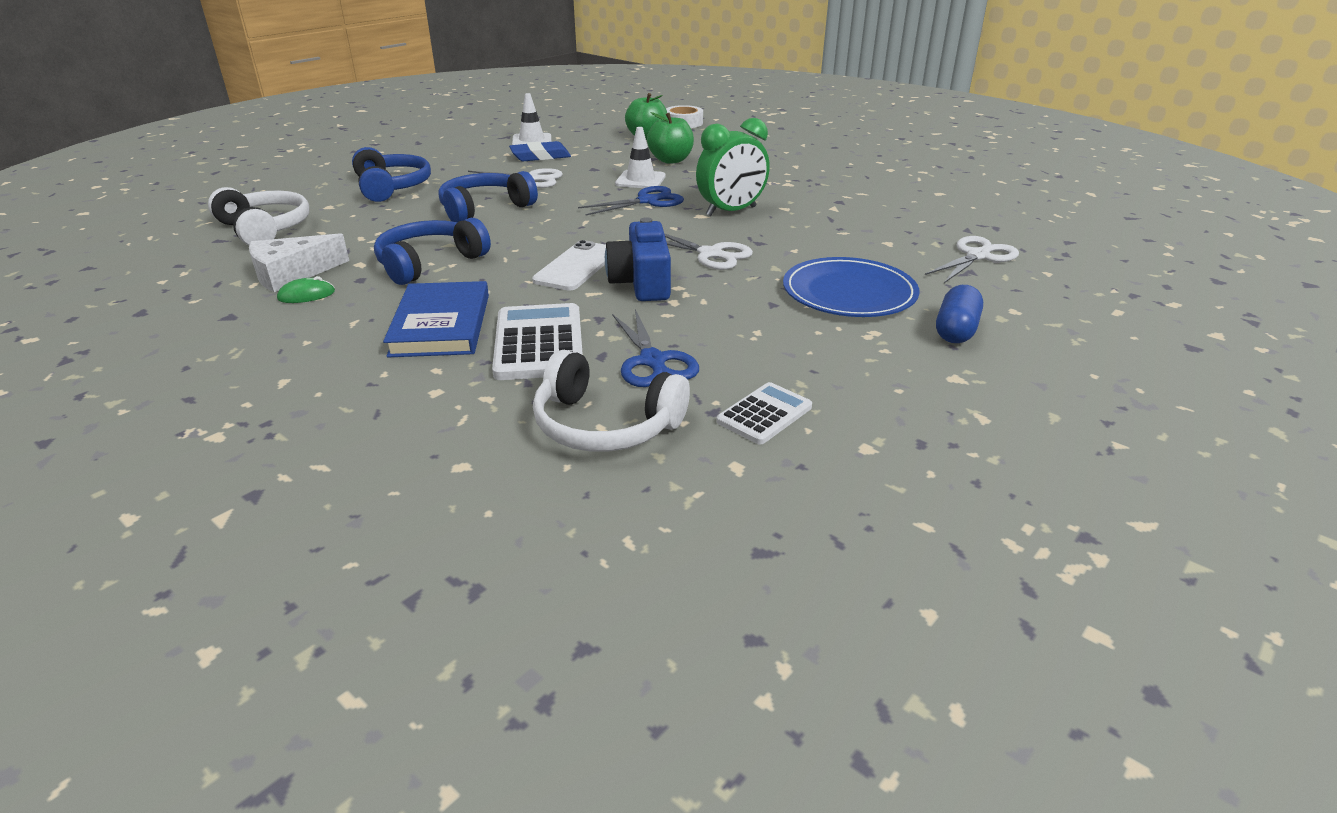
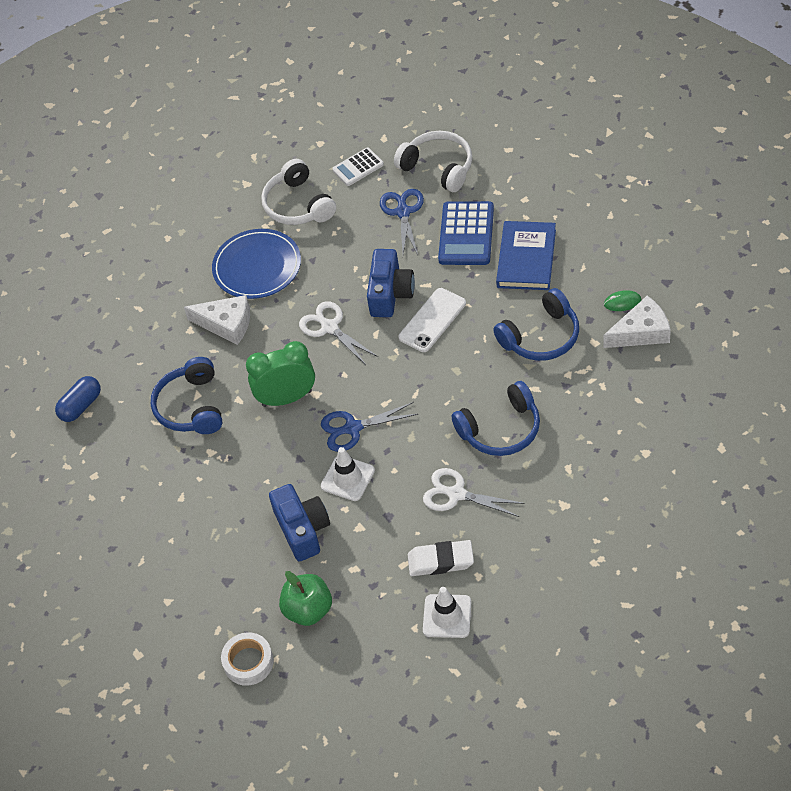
camera: 160 degrees left, 20 degrees up
(265, 229) = (689, 411): white headphones -> white headphones (298, 205)
(391, 187) = (594, 492): blue headphones -> blue headphones (191, 406)
(539, 343) = (466, 234): white calculator -> blue calculator
(540, 156) = (441, 561): blue eraser -> white eraser
(671, 160) = (302, 530): green apple -> blue camera
(846, 249) = (226, 324): none -> white cheese
(955, 330) = (217, 222): blue capsule -> blue capsule (81, 406)
(978, 256) = (139, 303): white scissors -> none

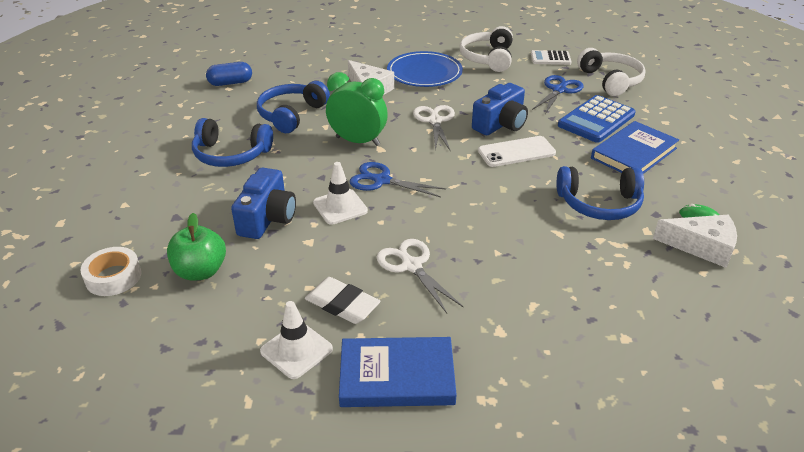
camera: 30 degrees right, 15 degrees down
(501, 429) = (499, 244): blue headphones -> blue headphones (231, 154)
(529, 585) = (397, 376): none -> blue book

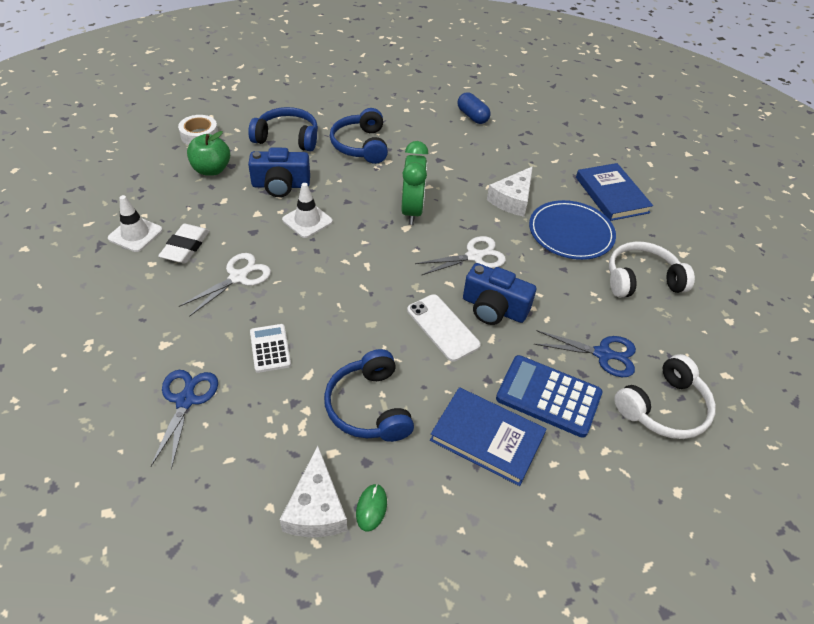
camera: 70 degrees right, 10 degrees up
(291, 115) = (437, 162): blue headphones -> blue headphones (287, 138)
(381, 180) = (354, 237): blue scissors -> blue scissors (186, 400)
(397, 376) = (111, 290): blue book -> blue book (611, 195)
(550, 58) = (683, 339): white calculator -> white calculator (270, 348)

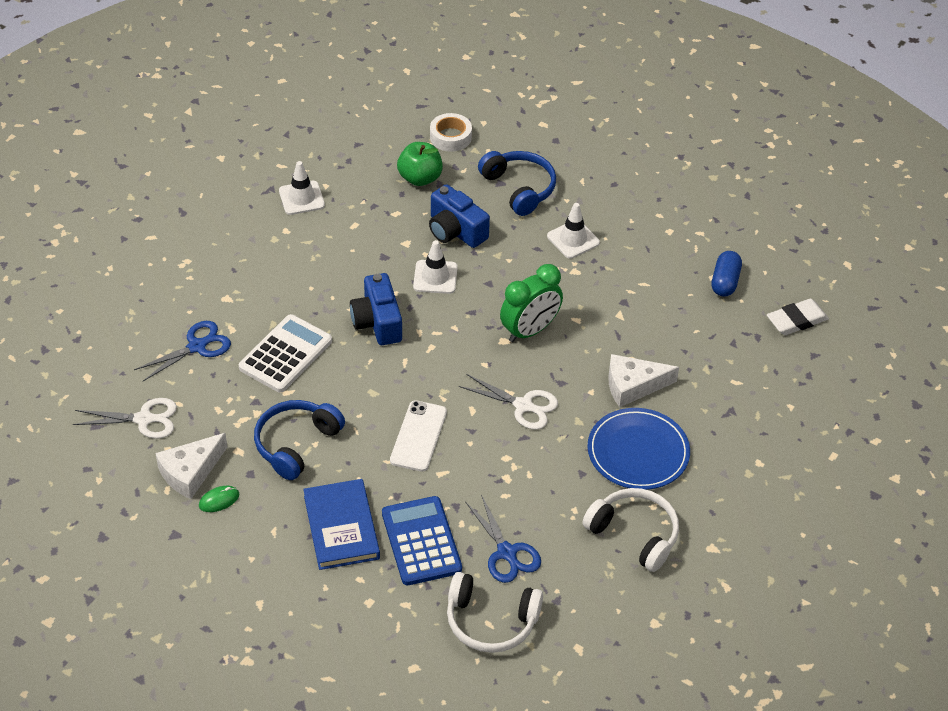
camera: 50 degrees right, 0 degrees up
(185, 247) = (322, 234): white eraser -> white eraser (796, 320)
(238, 277) = (329, 286): white scissors -> white scissors (144, 419)
(270, 348) = (286, 354): white calculator -> white calculator, size x1.68
(361, 145) = (573, 239): blue headphones -> white traffic cone
(493, 308) = (476, 454): blue camera -> blue camera (377, 322)
(611, 195) = (736, 452): blue book -> none

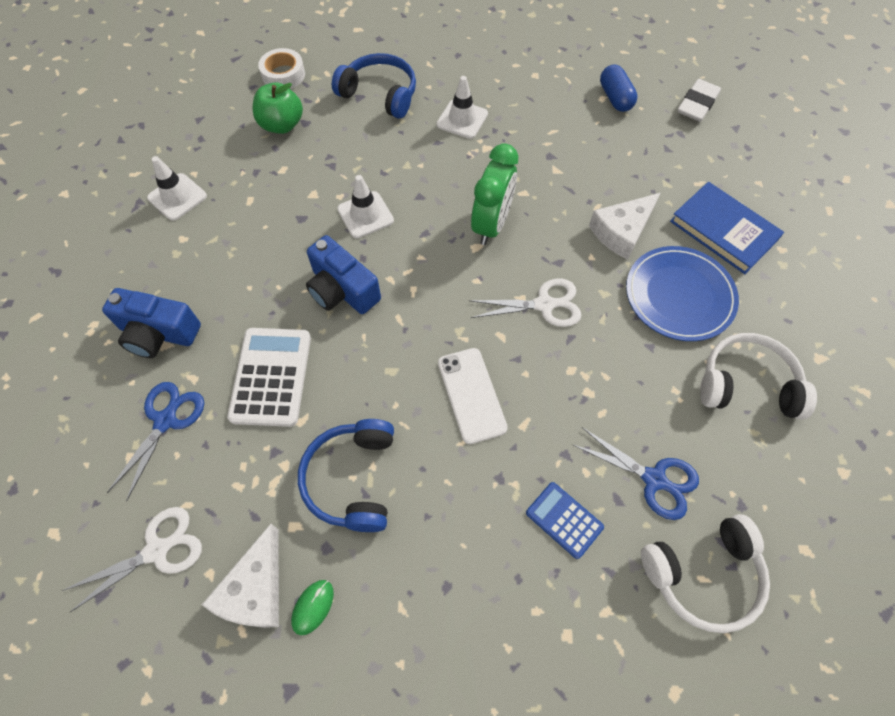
camera: 30 degrees left, 15 degrees up
(341, 527) = (471, 555): blue book -> blue book (723, 230)
(421, 541) = (564, 520): blue calculator -> blue calculator, size x0.59
(455, 231) = (351, 160): blue camera -> blue camera (159, 333)

